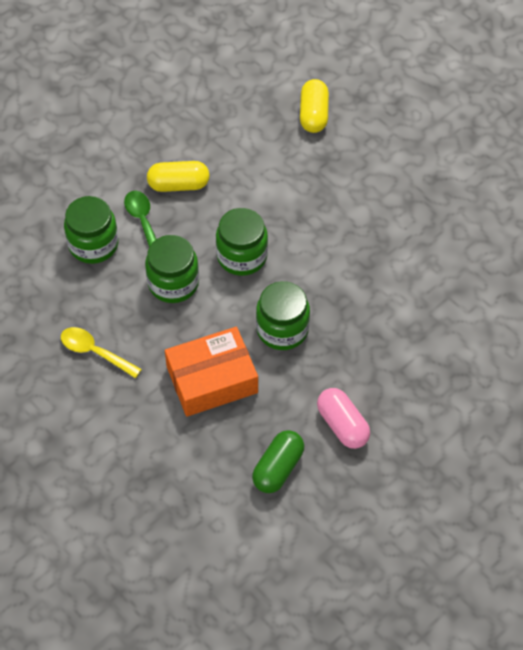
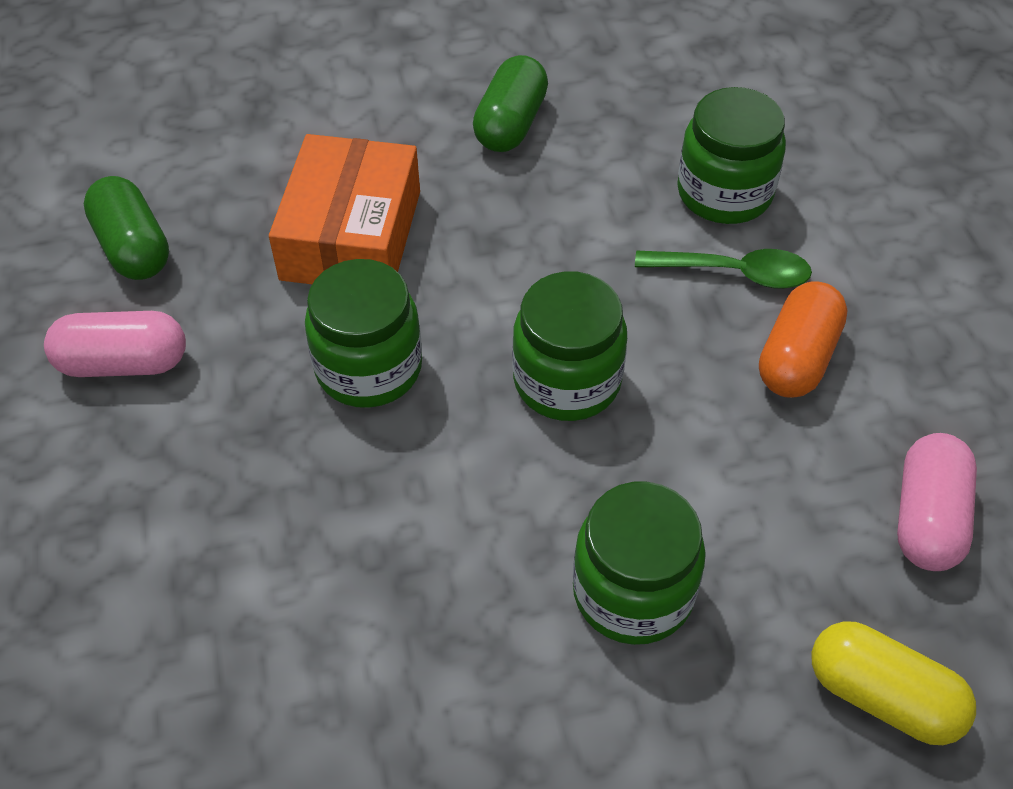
camera: 120 degrees right, 5 degrees down
(95, 352) = (511, 124): yellow spoon -> green capsule
(173, 283) = (574, 262): green jar -> green jar (633, 592)
(178, 185) = (797, 358): yellow capsule -> orange capsule
(232, 122) = (927, 518): none -> pink capsule

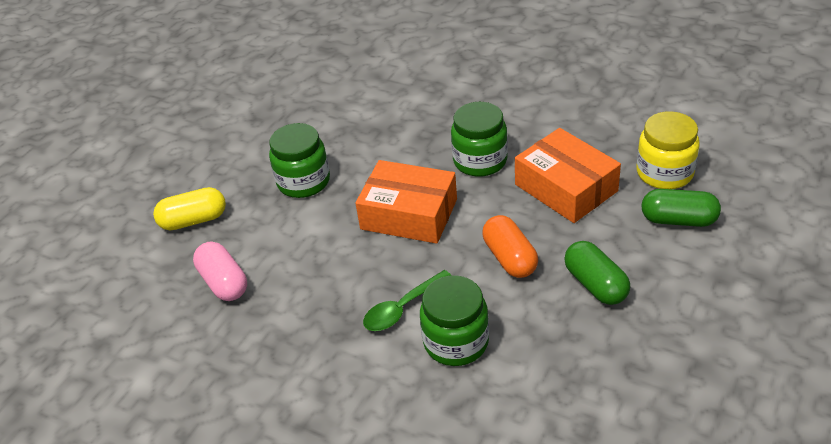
camera: 135 degrees right, 10 degrees down
(123, 363) = (554, 99): pink capsule -> none
(133, 247) = (623, 121): green capsule -> green capsule (678, 220)
(236, 153) = (664, 173): none -> yellow jar
(567, 381) = (409, 214): green jar -> orange box
(797, 358) = (334, 297): orange capsule -> orange capsule (510, 258)

